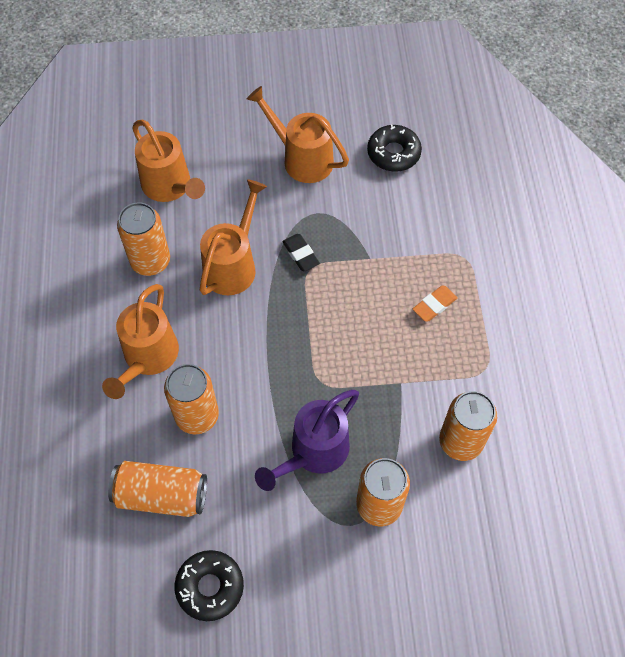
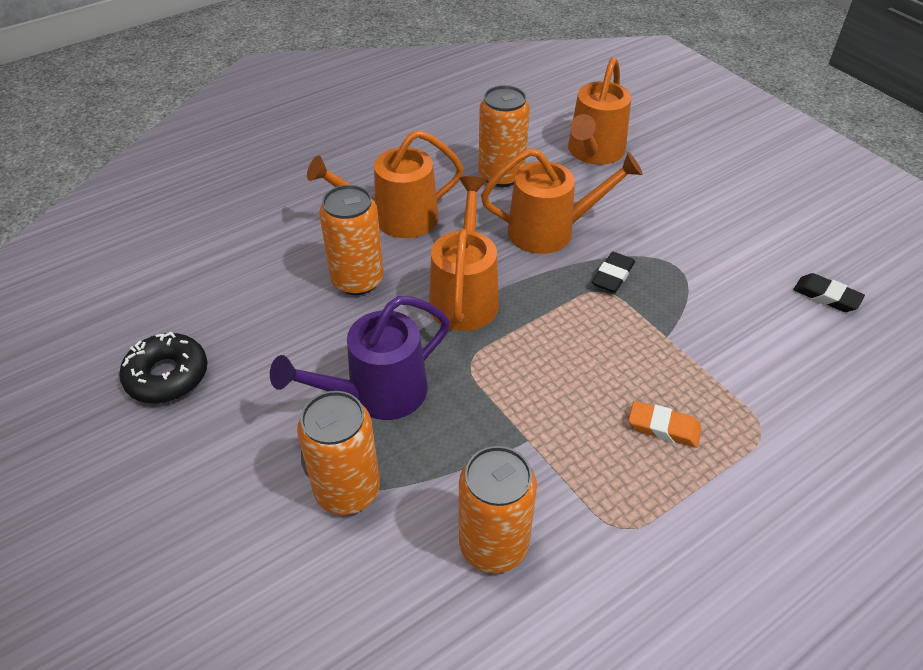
camera: 60 degrees right, 15 degrees down
(161, 495) = (252, 293): orange can -> none
(301, 158) = (729, 225): orange watering can -> orange watering can (465, 295)
(313, 453) = (376, 395): purple watering can -> purple watering can turned 45 degrees counterclockwise
(393, 153) = (826, 296): black donut -> black eraser

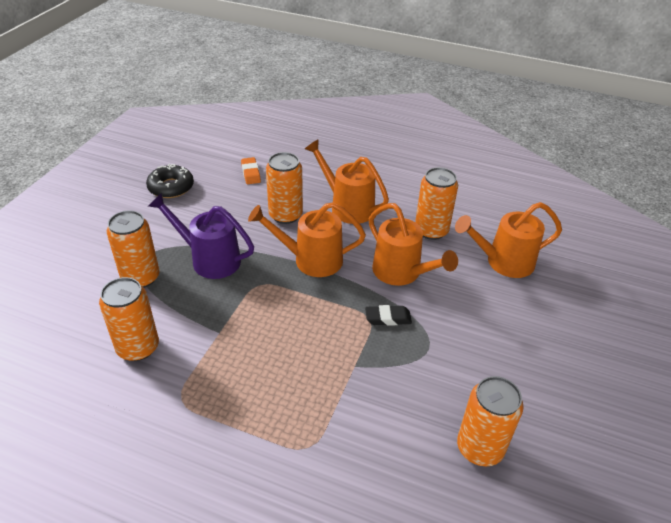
camera: 55 degrees right, 5 degrees down
(465, 295) = (310, 260): orange watering can -> orange watering can turned 150 degrees counterclockwise
(663, 427) = (272, 392): orange eraser -> orange eraser (251, 173)
(826, 296) = (480, 448): black eraser -> orange can

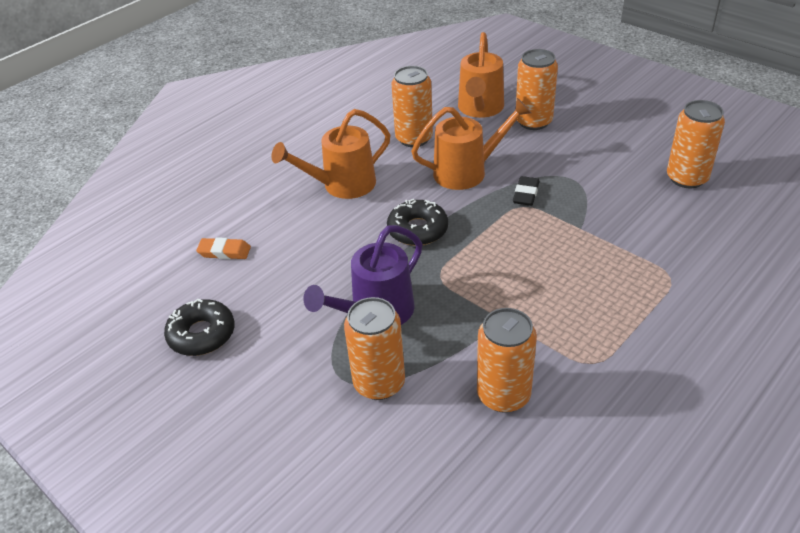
camera: 65 degrees left, 0 degrees up
(285, 215) = (329, 235): orange can -> orange can (533, 122)
(310, 260) = (417, 230): orange watering can -> black donut

